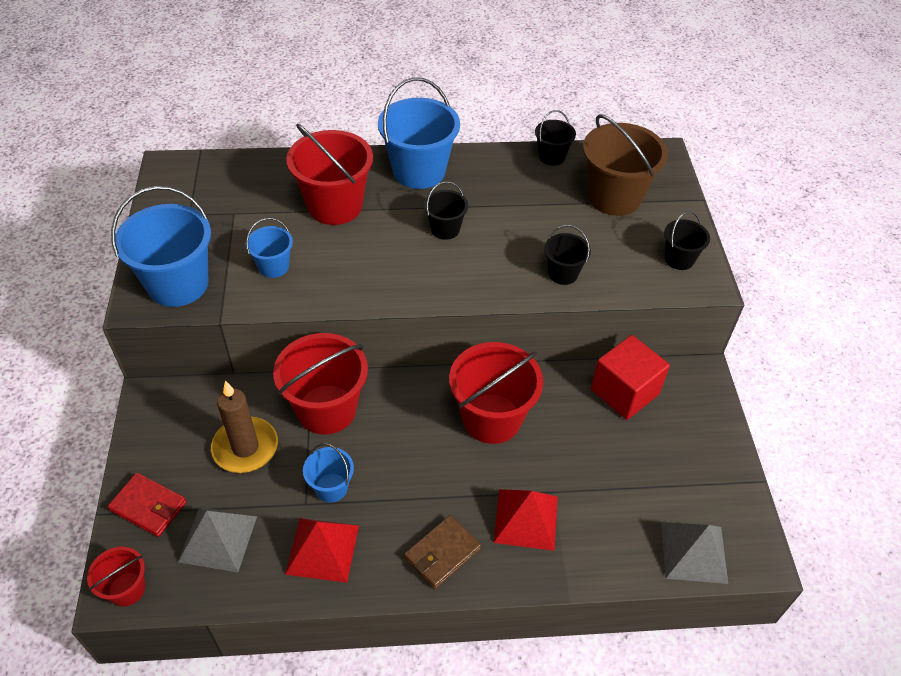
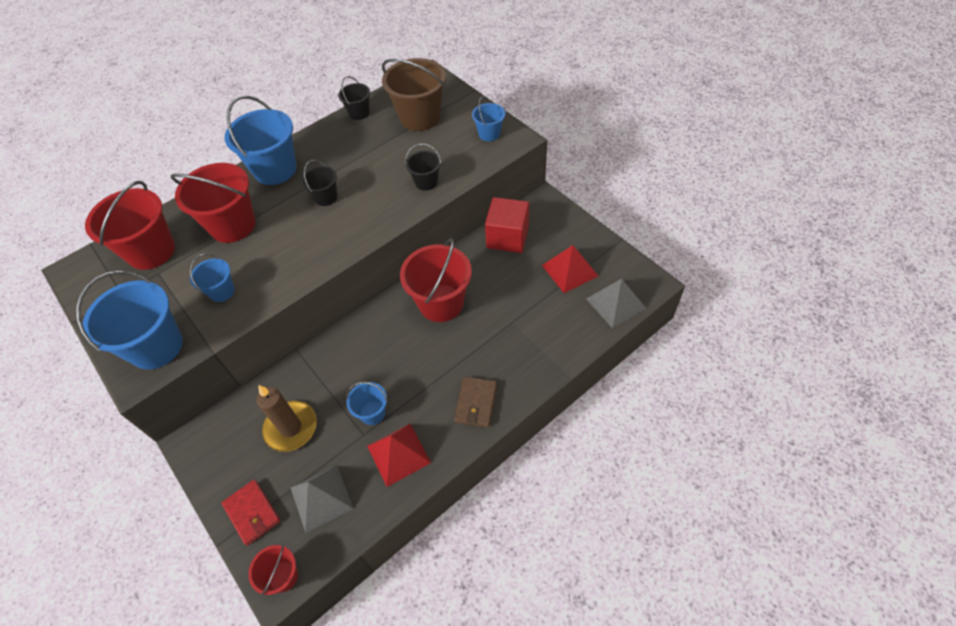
camera: 30 degrees left, 5 degrees up
(149, 506) = (252, 513): red wallet -> red wallet turned 60 degrees clockwise
(326, 409) = (328, 366): red bucket -> red bucket (151, 251)
(526, 519) = (509, 348): red pyramid -> red pyramid (570, 270)
(679, 259) = (489, 134): black bucket -> blue bucket

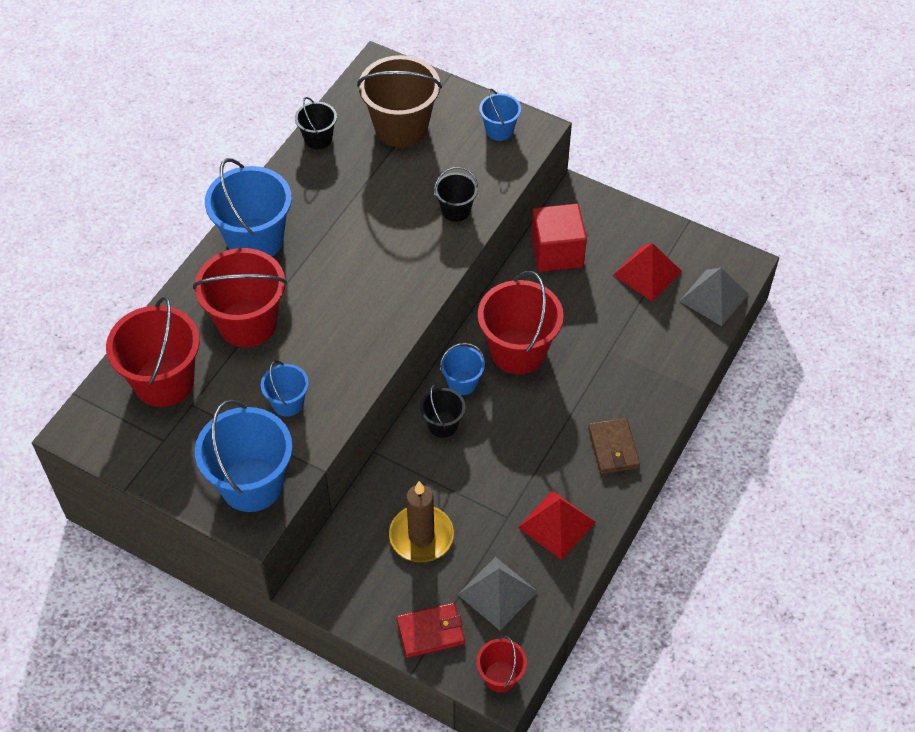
camera: 25 degrees left, 0 degrees up
(252, 513) = (431, 631): red wallet -> red wallet turned 45 degrees counterclockwise
(326, 197) = (343, 259): black bucket -> black bucket (443, 425)
(372, 413) = (505, 492): blue bucket -> blue bucket (462, 383)

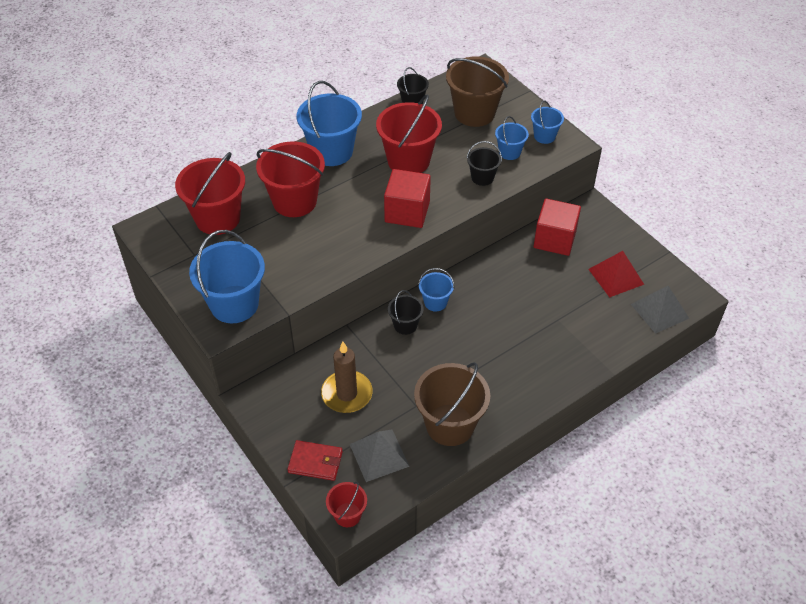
camera: 25 degrees right, 5 degrees down
(288, 403) = (290, 261): blue bucket -> blue bucket (509, 152)
(391, 287) = (407, 212): none -> red cube
(518, 351) = (488, 295): red bucket -> red bucket (408, 161)
(556, 524) = (450, 425): red pyramid -> brown bucket
(613, 448) = (523, 388): brown wallet -> none

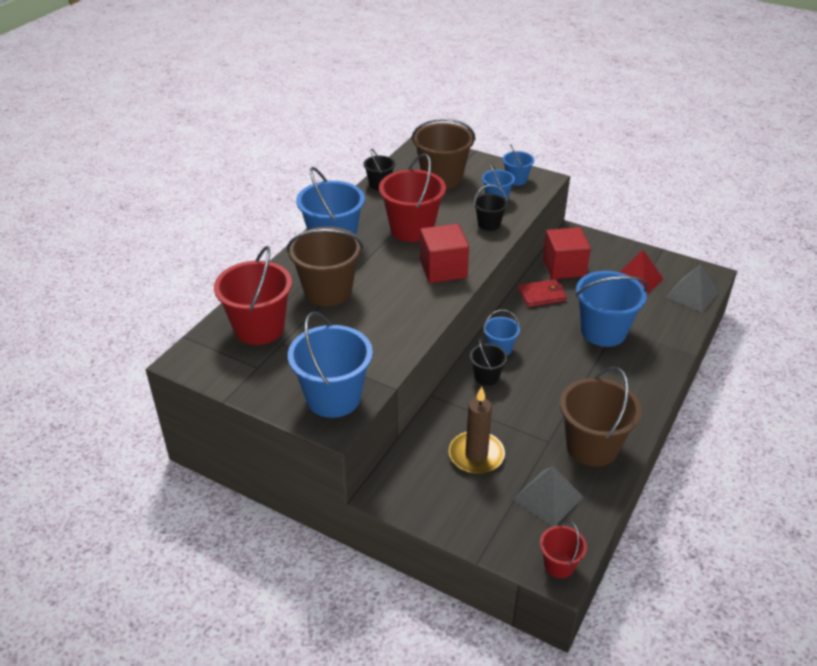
camera: 25 degrees left, 10 degrees down
(294, 201) = (328, 291): red bucket -> brown bucket
(315, 462) = (491, 528): red wallet -> red wallet (541, 295)
(543, 319) = (603, 331): none -> blue bucket

